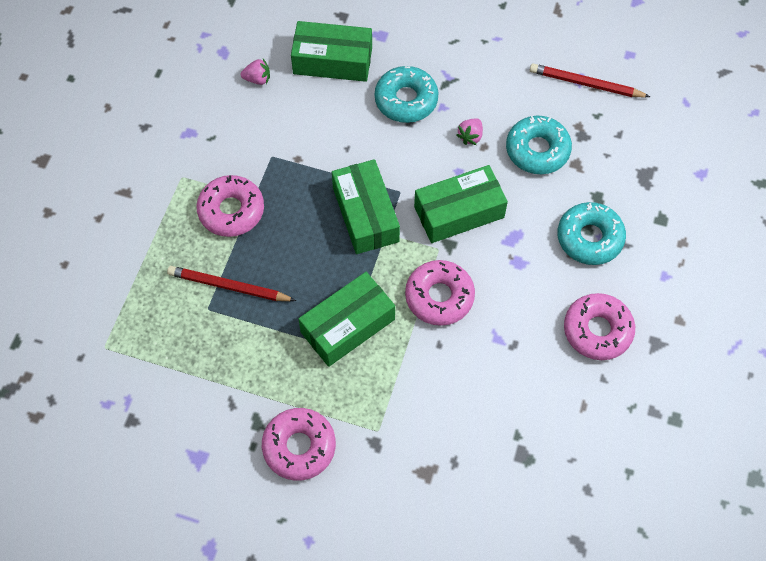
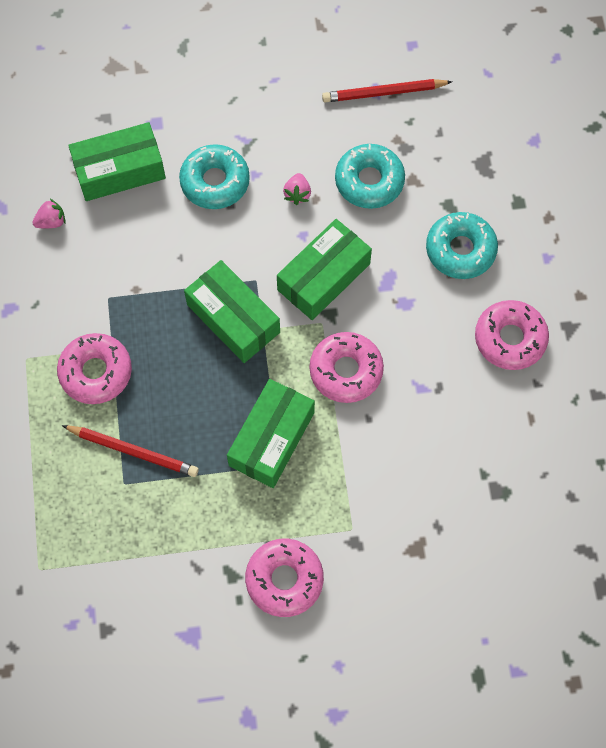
camera: 25 degrees left, 5 degrees up
(228, 286) = (133, 451): red pencil -> red pencil turned 150 degrees counterclockwise

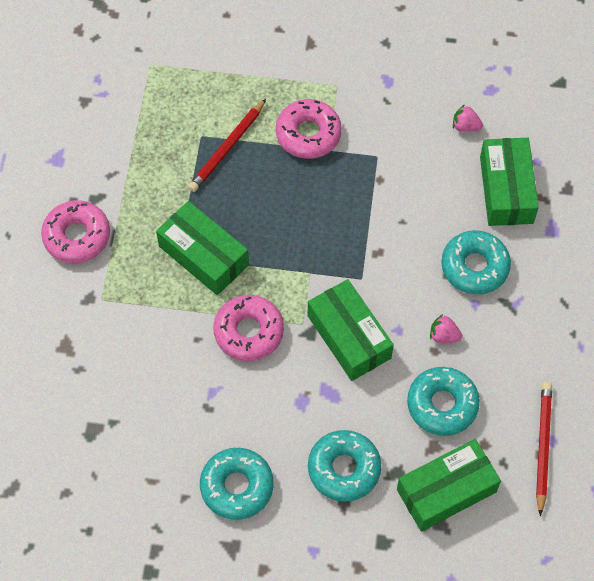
camera: 105 degrees right, 5 degrees down
(51, 221) = (465, 126): pink strawberry -> pink strawberry turned 120 degrees clockwise
(233, 318) = (328, 251): green box -> green box (446, 490)
(510, 339) = (237, 486): pink donut -> turquoise donut

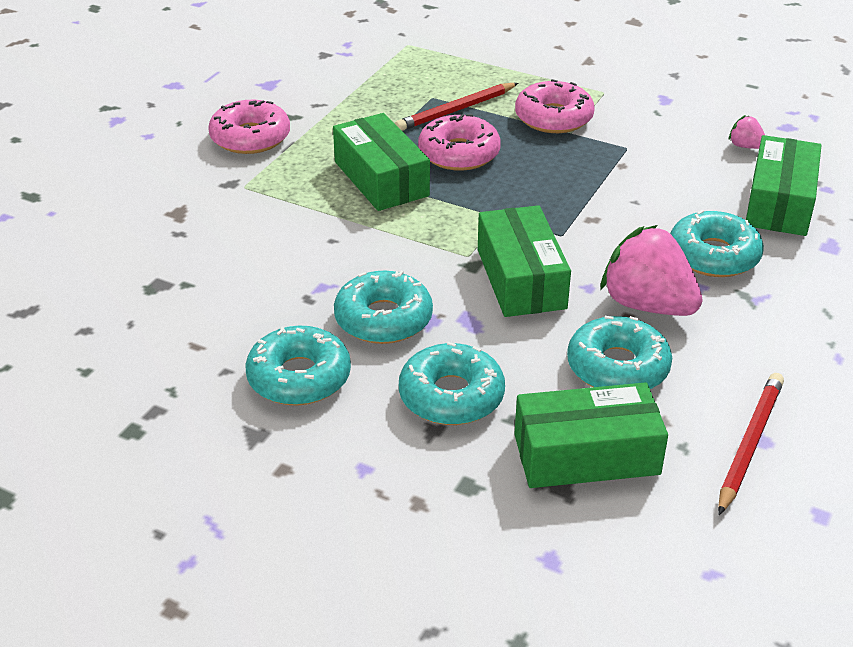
camera: 20 degrees right, 25 degrees down
(249, 332) = (397, 247): pink donut -> pink donut (459, 153)
(269, 411) = (383, 319): none -> turquoise donut
(444, 335) = (647, 305): pink strawberry -> pink strawberry, size x2.21

